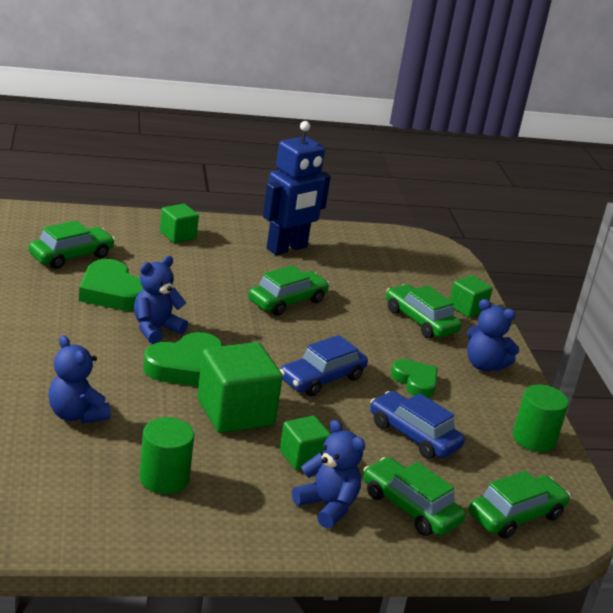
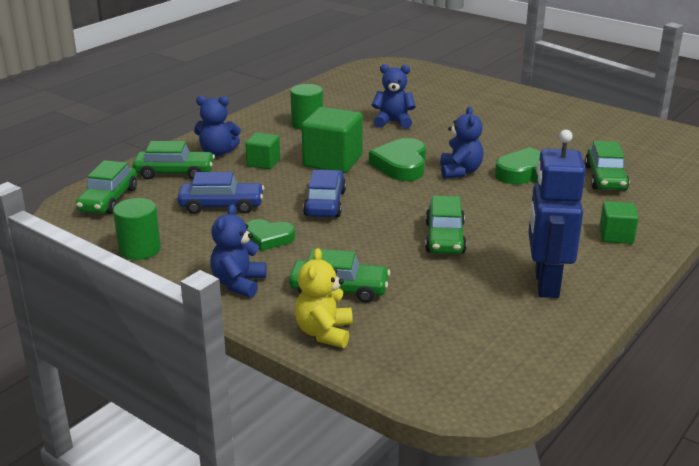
camera: 140 degrees right, 0 degrees up
(467, 308) = (324, 333): green cube -> yellow teddy bear
(484, 365) = (238, 283): blue teddy bear -> blue teddy bear turned 60 degrees counterclockwise

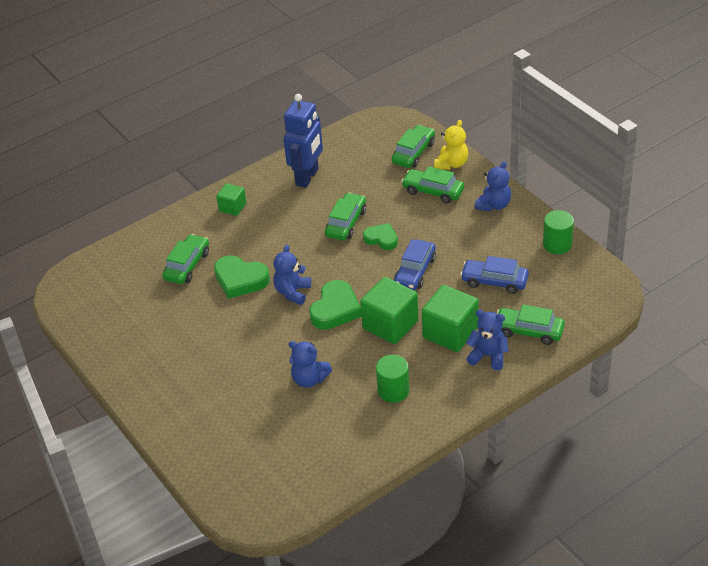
camera: 160 degrees left, 15 degrees up
(108, 200) = (583, 303): green car -> green car (413, 153)
(263, 163) = (450, 332): green cube -> green cube, size x1.78
(268, 238) = (466, 241): green heart -> green heart (381, 239)

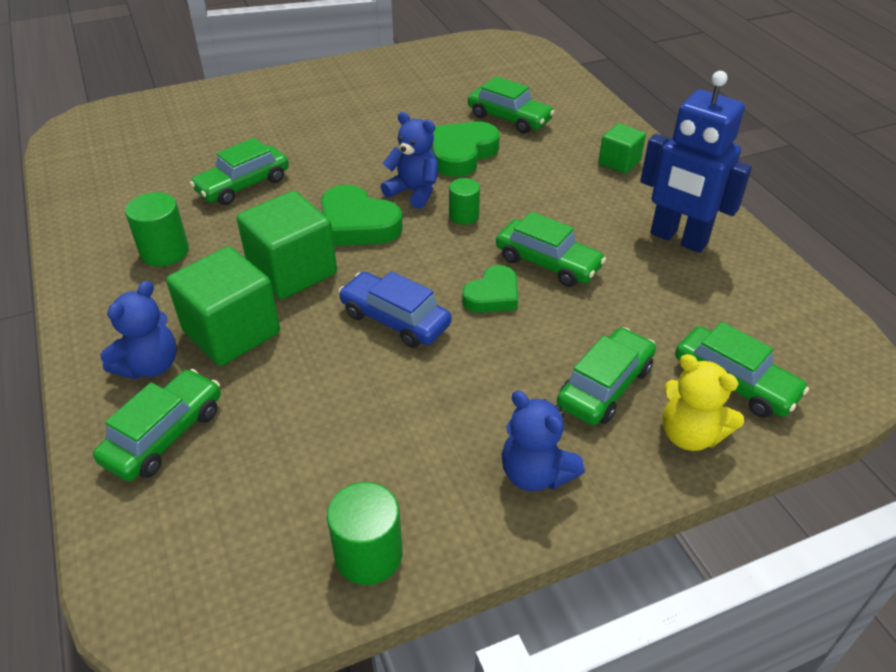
camera: 100 degrees right, 0 degrees up
(309, 379) = (243, 185): blue teddy bear -> green car
(312, 264) = (464, 216): none -> green cylinder
(494, 281) = (315, 418): blue car -> none

